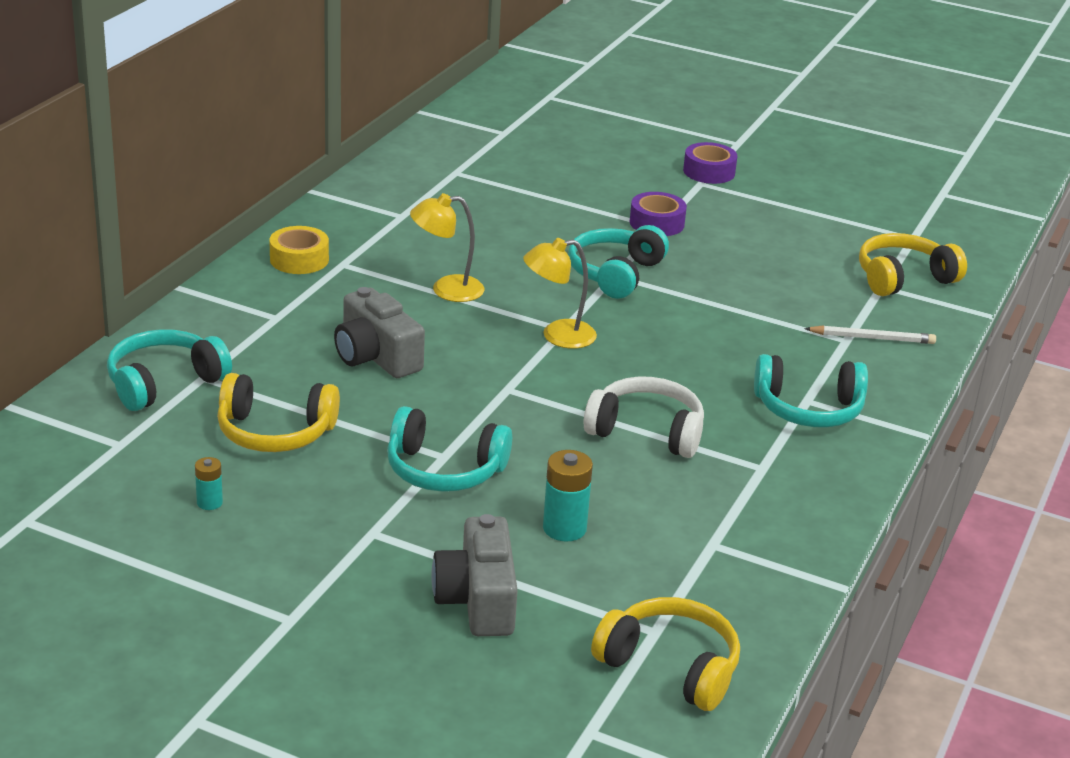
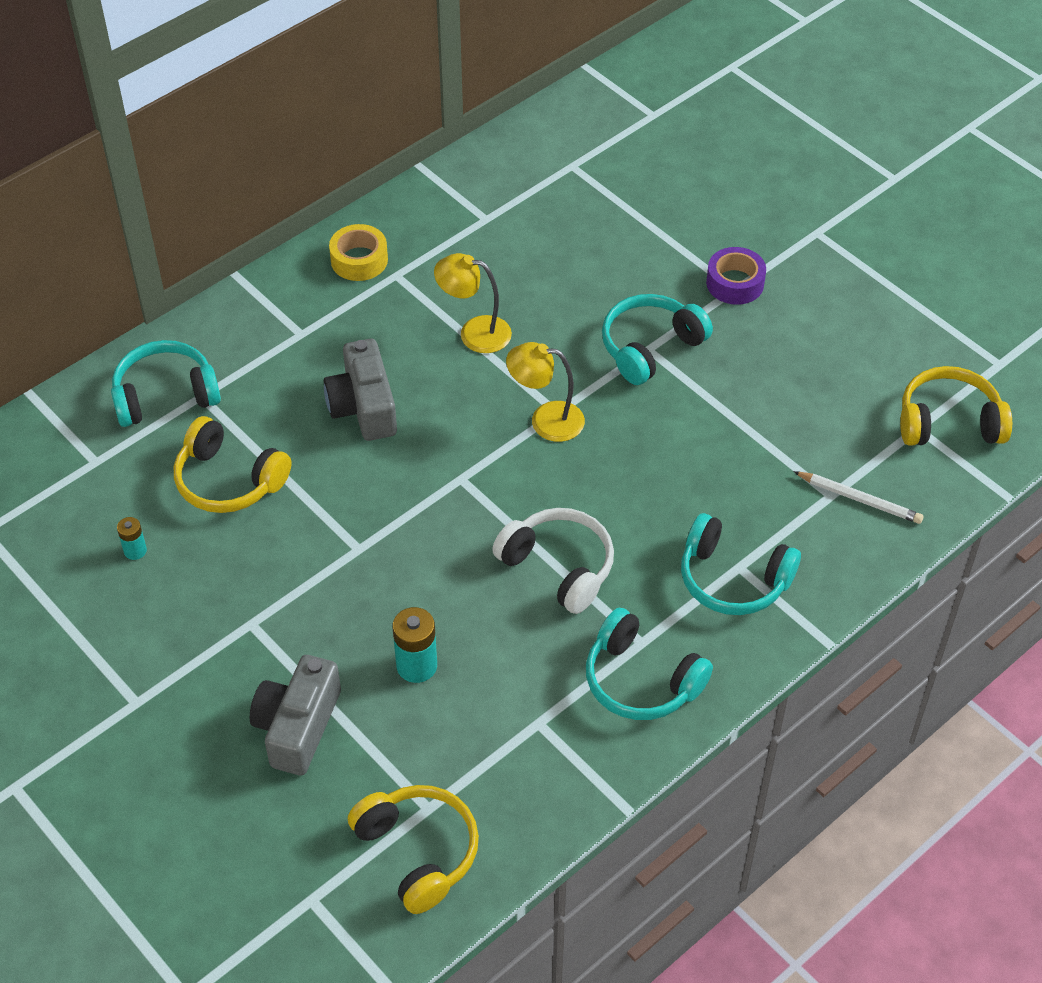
camera: 25 degrees right, 20 degrees up
(444, 470) = (349, 566): turquoise headphones -> turquoise headphones (641, 680)
(709, 172) = (836, 217): purple tape -> none

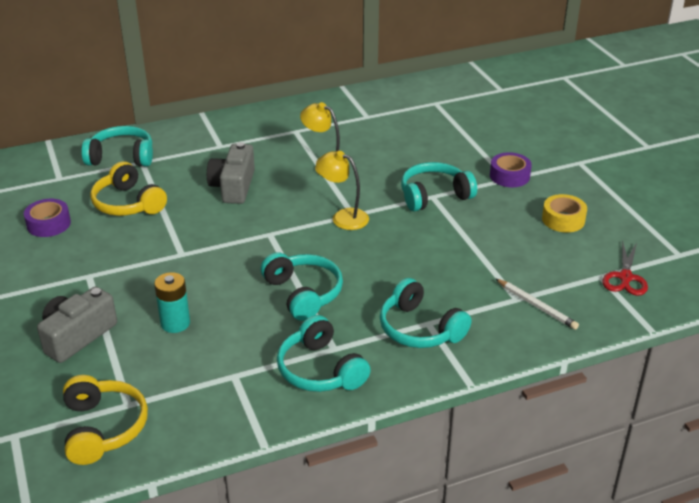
camera: 20 degrees right, 15 degrees down
(135, 551) = (48, 224): turquoise battery -> purple tape
(359, 260) = (278, 120): yellow tape -> yellow tape (563, 219)
(559, 567) = (303, 293): white headphones -> turquoise headphones
(948, 422) = (625, 278): yellow headphones -> red scissors

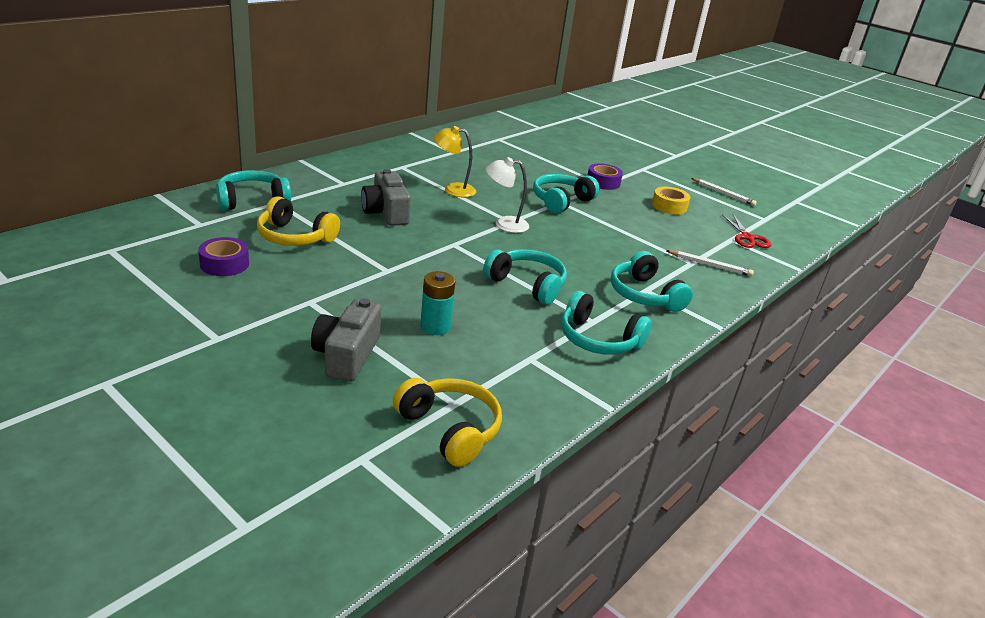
camera: 30 degrees left, 5 degrees down
(343, 217) = (504, 224): yellow lamp -> white lamp
(419, 329) = (644, 295): turquoise headphones -> turquoise headphones turned 45 degrees clockwise
(657, 210) = (723, 193): none -> white pencil

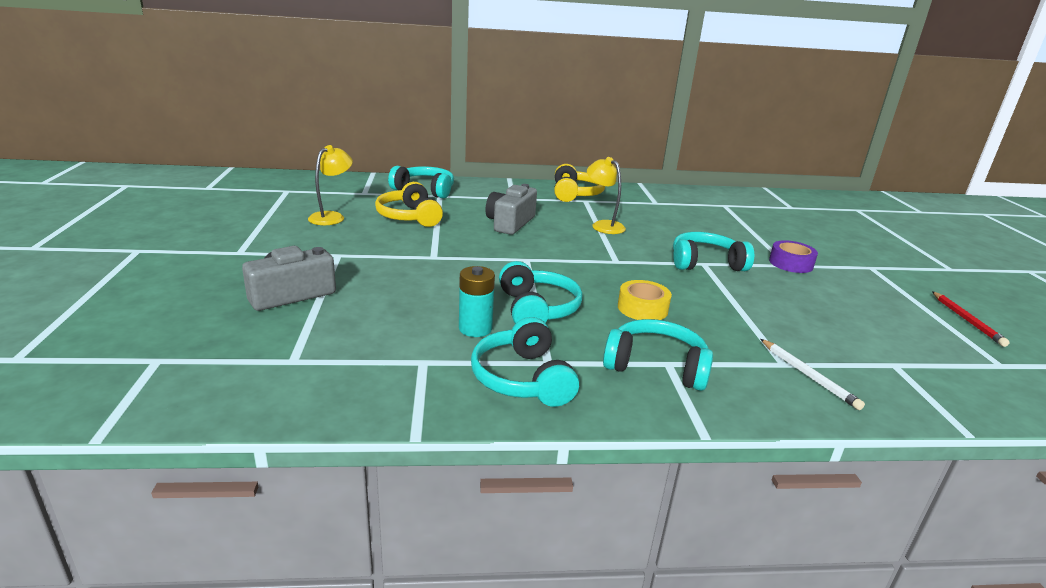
camera: 45 degrees right, 5 degrees down
(224, 264) = (332, 217): purple tape -> yellow lamp
(435, 327) = (392, 305): turquoise battery -> turquoise battery (475, 328)
(450, 429) = (250, 376): yellow headphones -> yellow headphones (575, 194)
(504, 224) = (605, 261): white lamp -> none
(644, 295) = (656, 366): turquoise headphones -> turquoise headphones turned 90 degrees clockwise
(669, 206) = (849, 307): yellow tape -> yellow tape (642, 308)
(723, 193) = (967, 320): white pencil -> red pencil
(748, 238) = (928, 373): red scissors -> none

